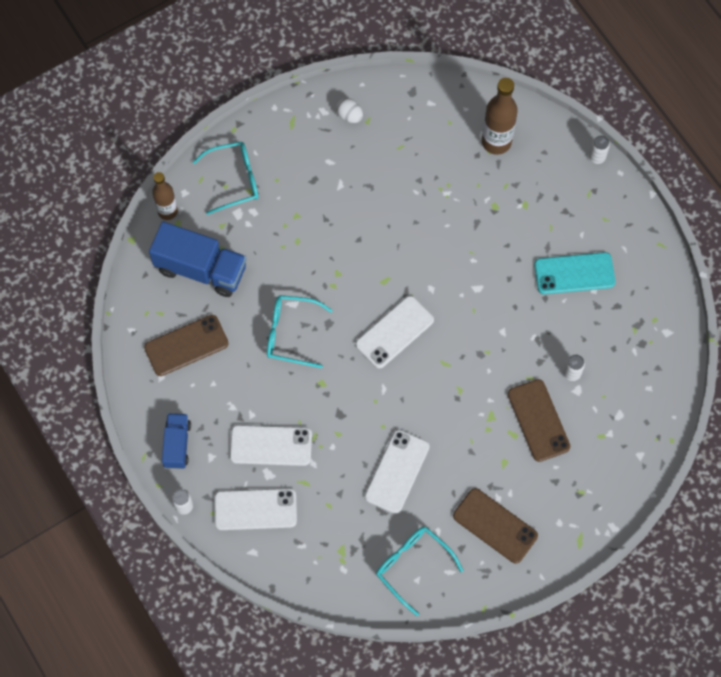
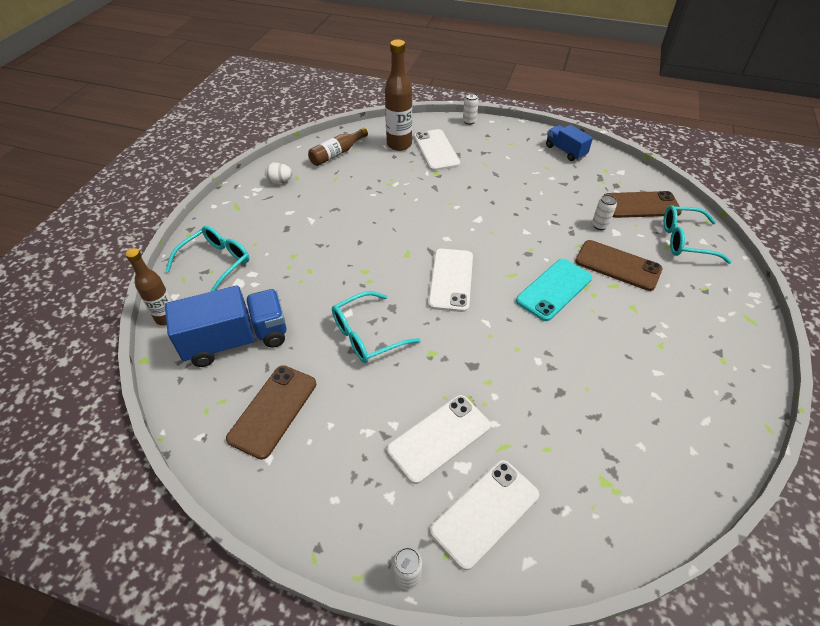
camera: 40 degrees left, 20 degrees down
(177, 444) = (342, 513): blue truck -> blue truck (565, 151)
(397, 471) = (568, 374): white phone -> white phone (436, 150)
(412, 566) = (675, 442): turquoise glasses -> turquoise glasses (685, 240)
(428, 113) = (337, 153): none -> brown bottle
(495, 526) = (687, 356): brown phone -> brown phone (641, 205)
(574, 273) = (529, 176): turquoise phone -> turquoise phone (554, 289)

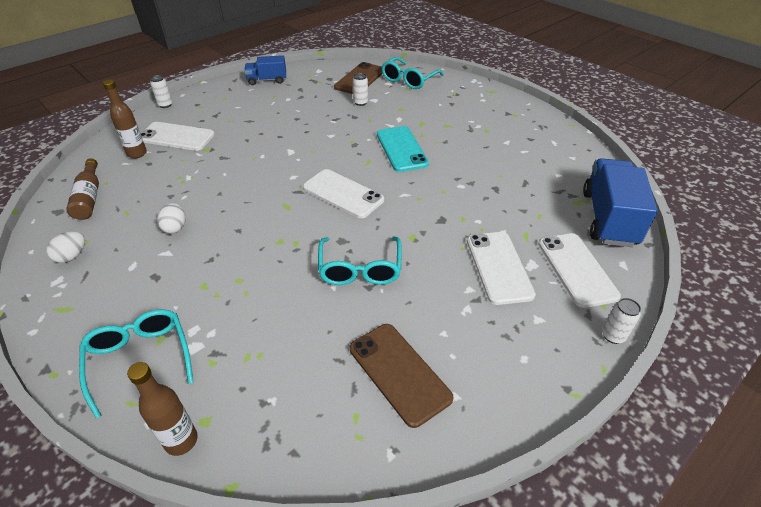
camera: 60 degrees left, 5 degrees down
(236, 340) = (280, 376): blue truck -> blue truck (608, 218)
(338, 209) = (175, 227): none -> white egg
(399, 145) = (137, 154): brown bottle -> brown bottle, size x0.66
(617, 265) = (405, 113): brown phone -> none

